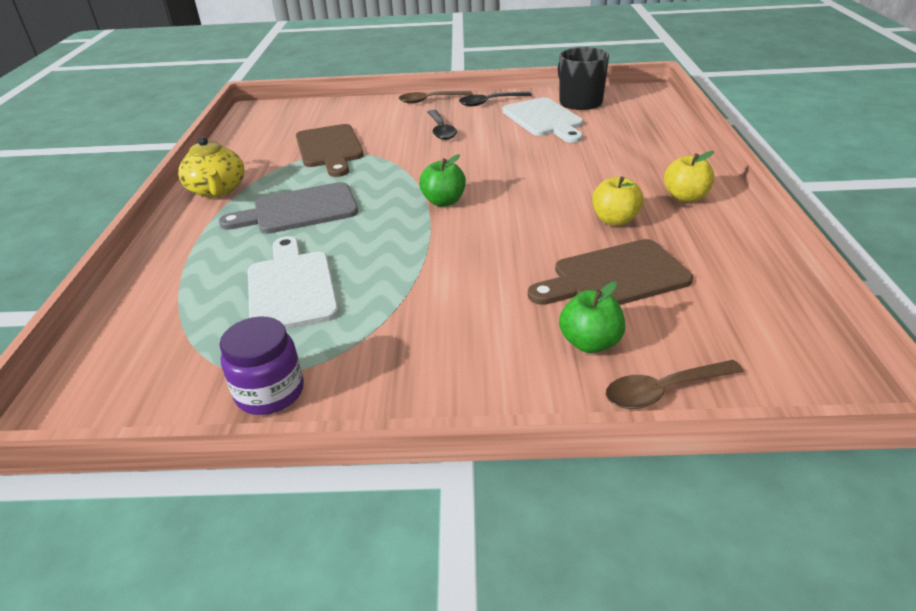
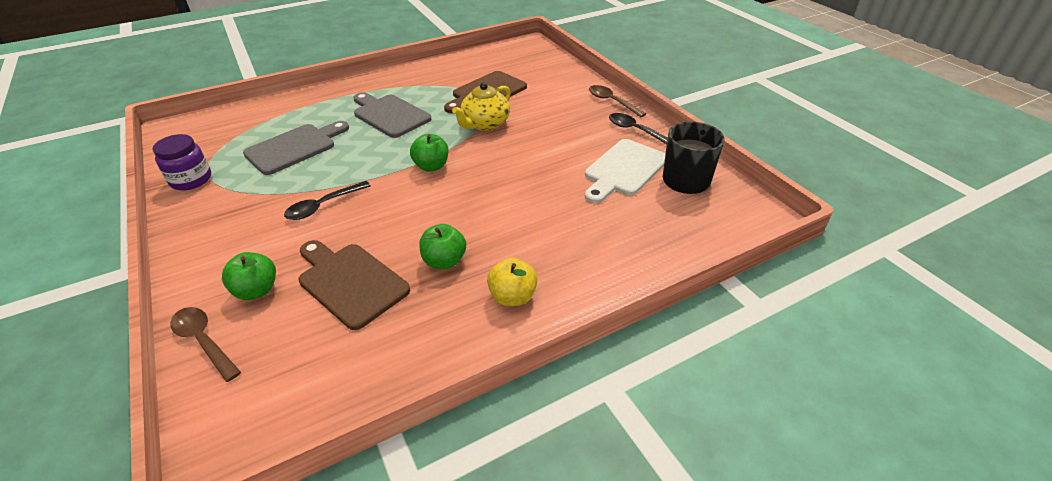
camera: 60 degrees right, 5 degrees up
(217, 190) = (401, 78): yellow teapot -> yellow teapot (485, 124)
(291, 287) = (295, 147): white cutting board -> grey cutting board
(441, 130) = (555, 126): black spoon -> black spoon (323, 206)
(615, 220) = (444, 261): yellow apple -> green apple

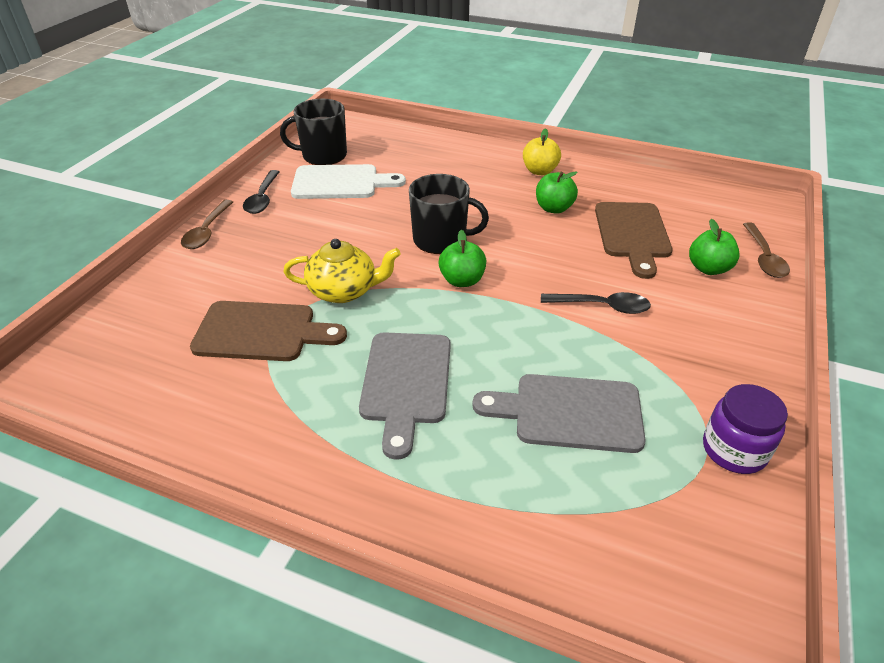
camera: 130 degrees left, 0 degrees up
(485, 179) = (441, 240): none -> black mug

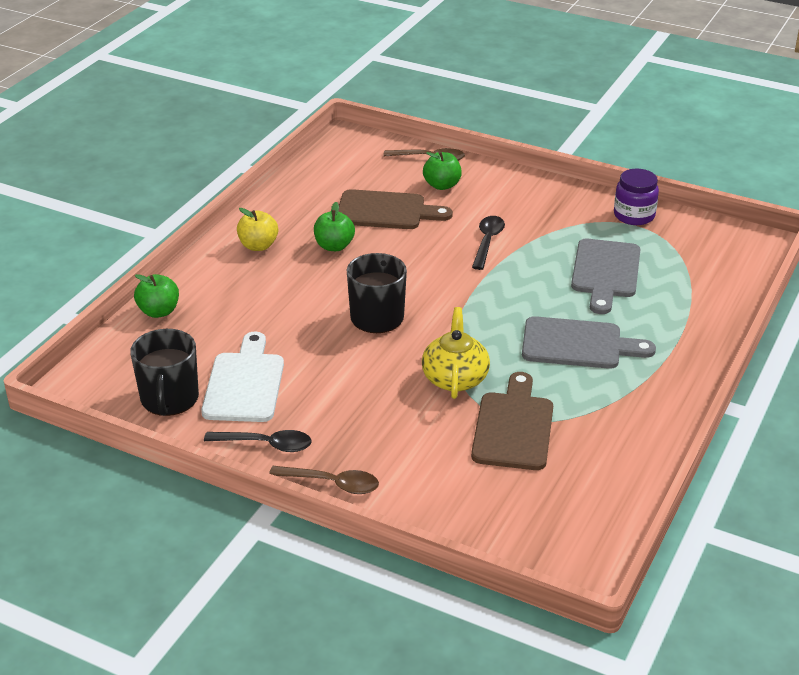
camera: 85 degrees left, 5 degrees down
(462, 280) = (445, 308): green apple -> green apple (159, 311)

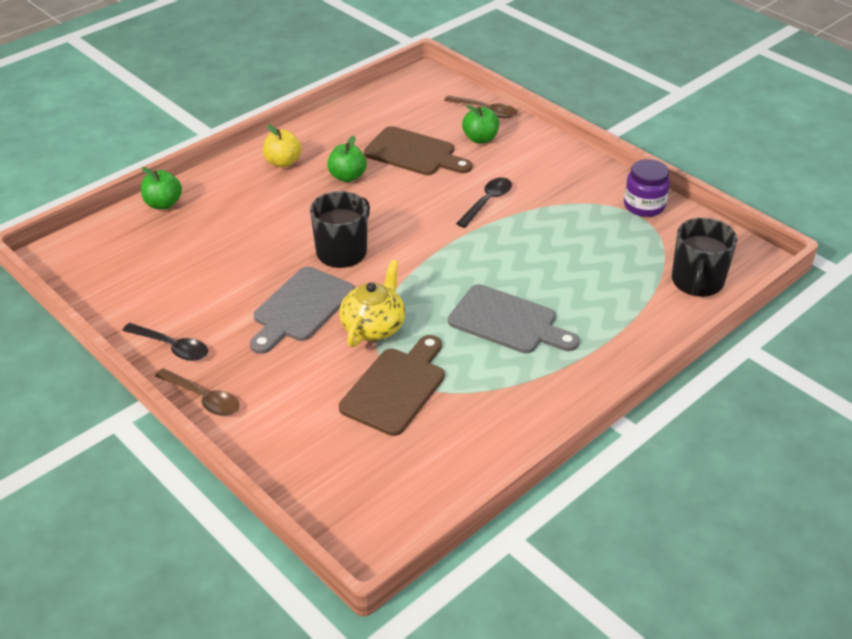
camera: 20 degrees right, 5 degrees up
(169, 399) = (121, 285): black mug -> black mug (697, 281)
(245, 383) = (191, 286): white cutting board -> none
(605, 272) = (579, 256): grey cutting board -> grey cutting board (300, 308)

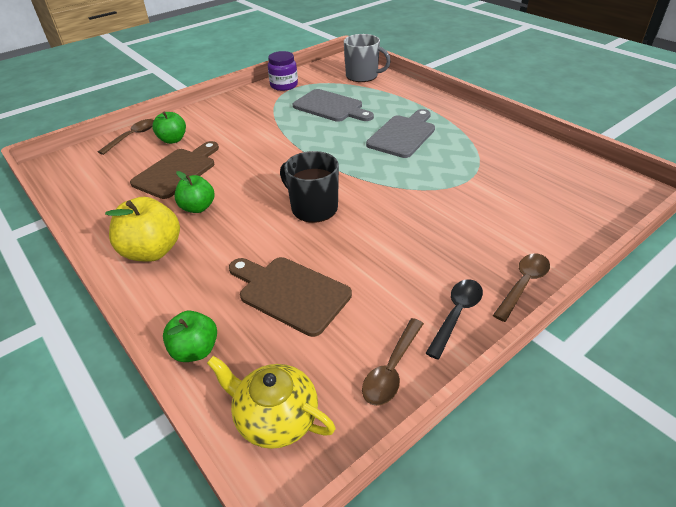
camera: 85 degrees left, 0 degrees up
(121, 306) = (392, 369): none -> brown spoon
(283, 162) = (152, 251): yellow apple -> yellow apple, size x1.54
(300, 308) = (391, 229): grey cutting board -> grey cutting board (331, 107)
(373, 326) = (413, 190): yellow teapot -> yellow teapot (275, 417)
(396, 387) = (480, 179): brown cutting board -> brown cutting board (290, 292)
(487, 202) = (261, 139): black spoon -> none
(697, 281) = (362, 76): black mug -> grey mug

